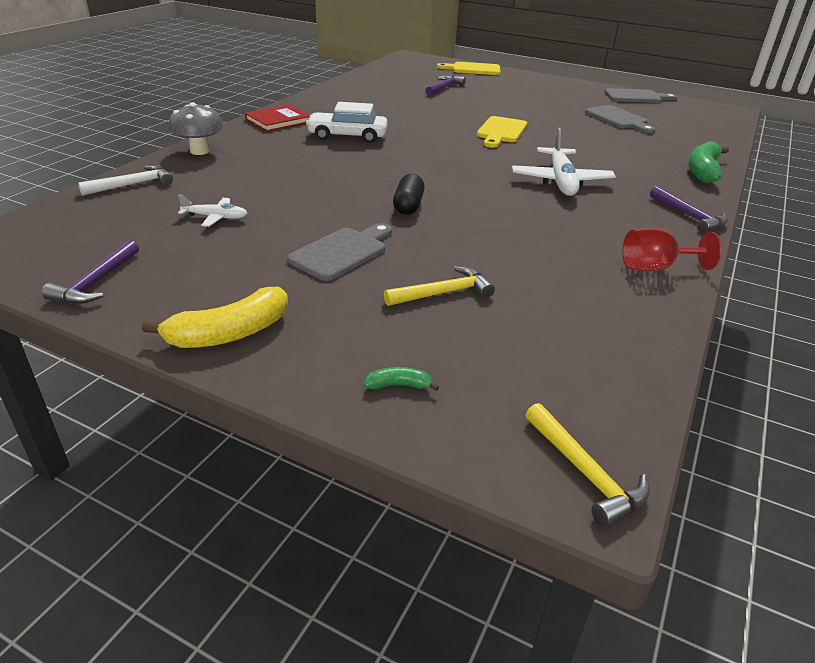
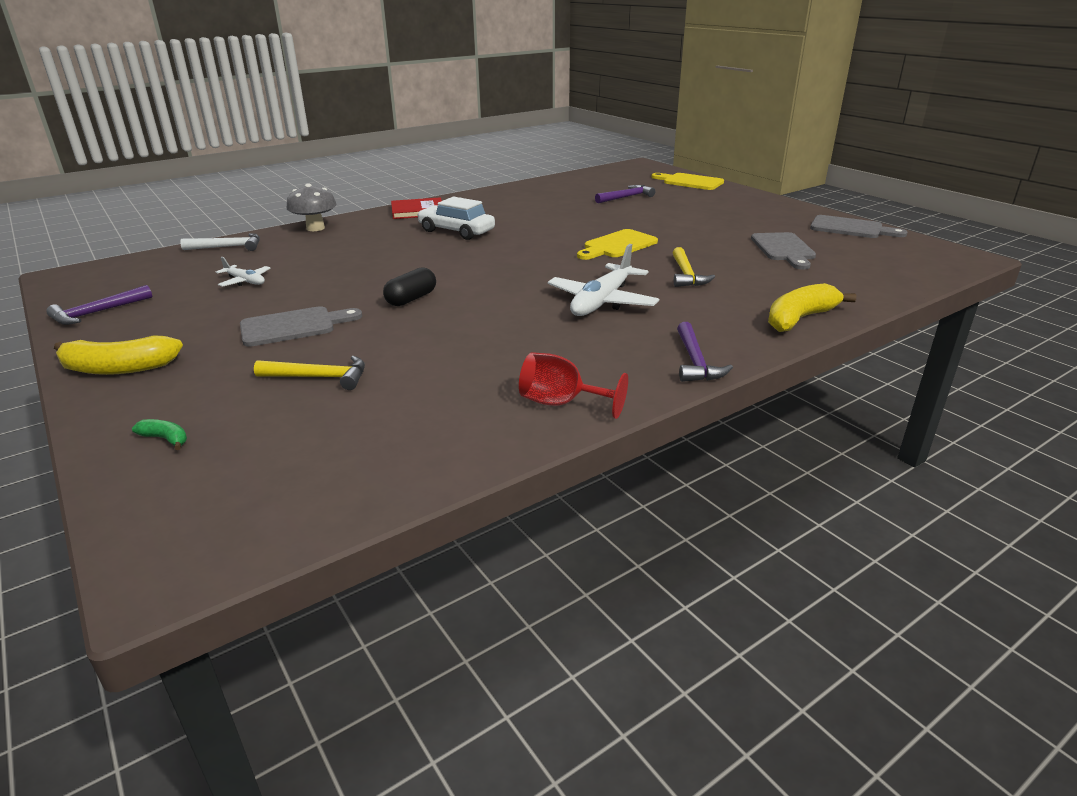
camera: 30 degrees right, 5 degrees down
(584, 472) = (186, 554): yellow hammer -> yellow hammer (686, 275)
(702, 171) = (799, 319): green banana -> yellow banana

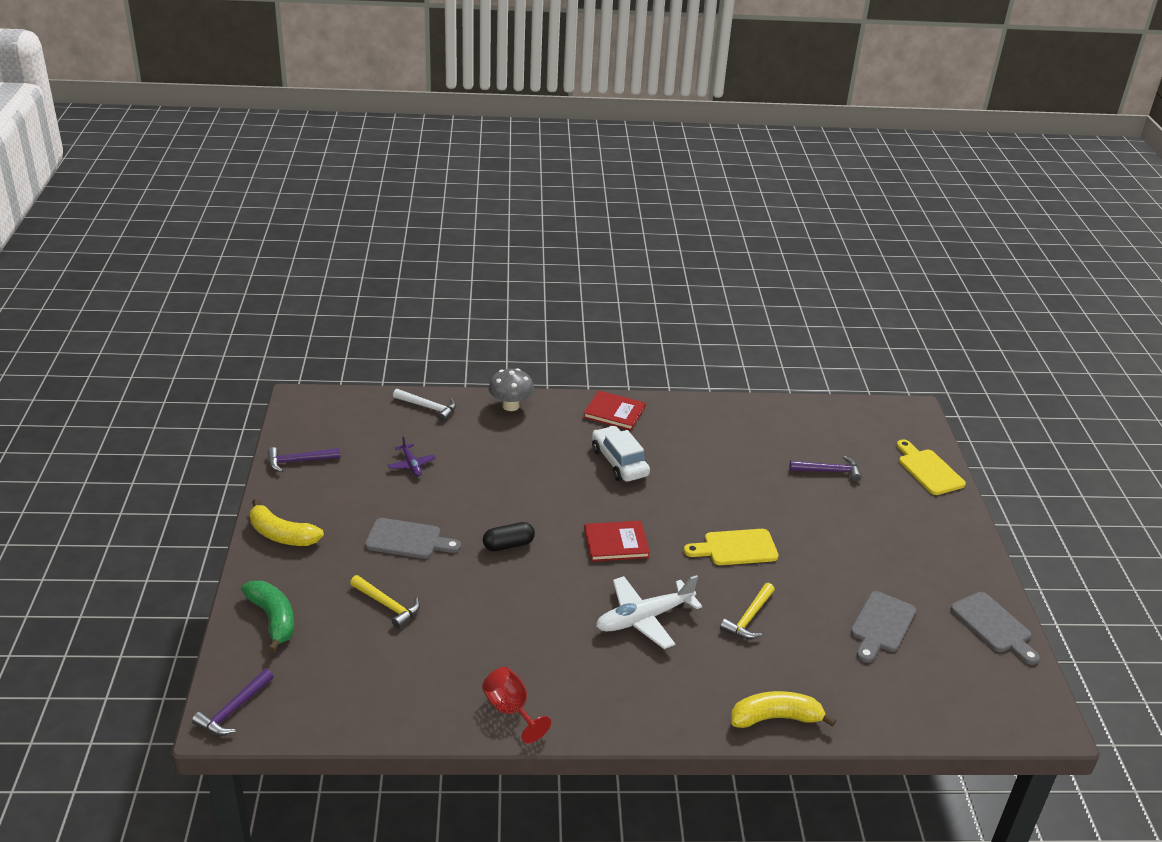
camera: 30 degrees right, 5 degrees up
(166, 439) = (273, 619): green banana -> green banana, size x2.14
(245, 281) = (411, 465): white plane -> purple plane
(514, 270) = (616, 543): none -> red book
(695, 361) = (640, 720): purple hammer -> purple hammer (234, 710)

